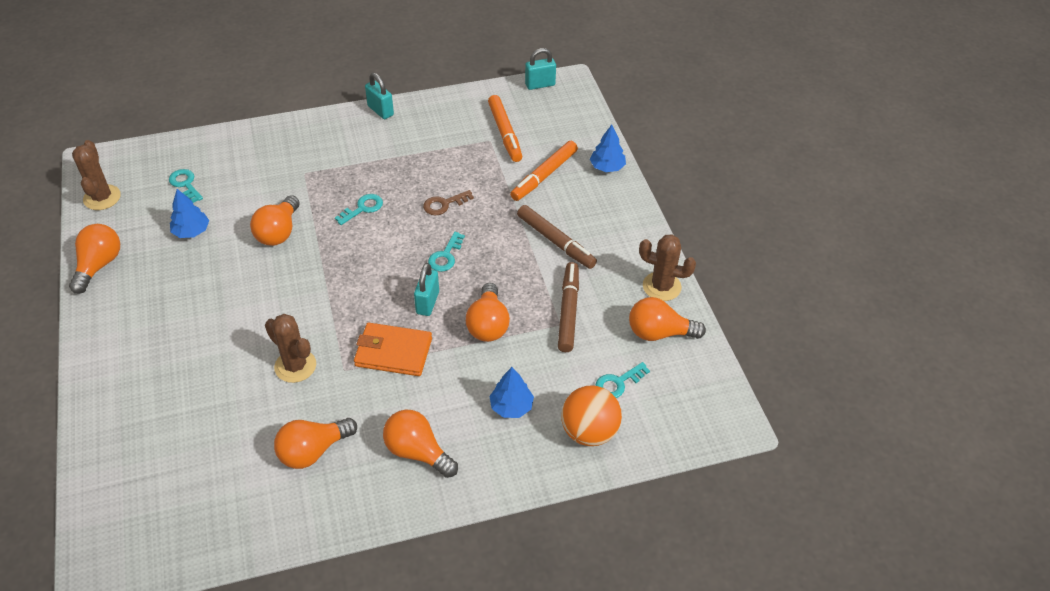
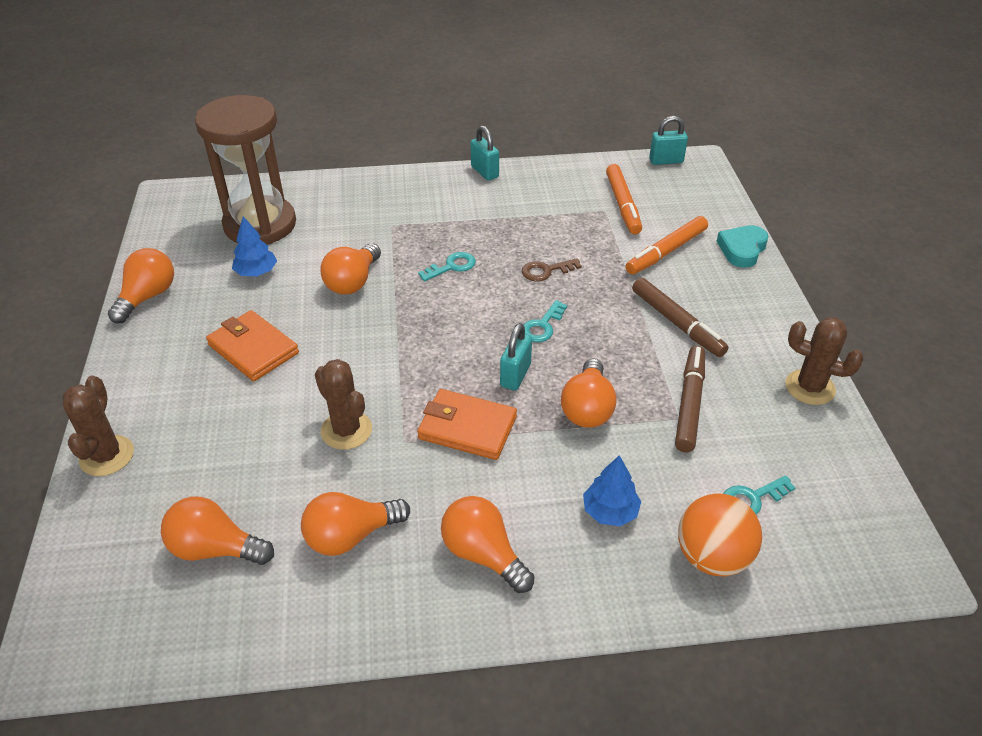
camera: 10 degrees right, 5 degrees down
(102, 197) = (168, 230): brown cactus -> brown cactus (107, 456)
(185, 184) = (260, 225): turquoise key -> brown hourglass
(203, 304) = (253, 349): none -> orange wallet
(607, 167) = (742, 249): blue tree -> turquoise heart
(659, 333) = (807, 442): orange light bulb -> orange light bulb (215, 548)

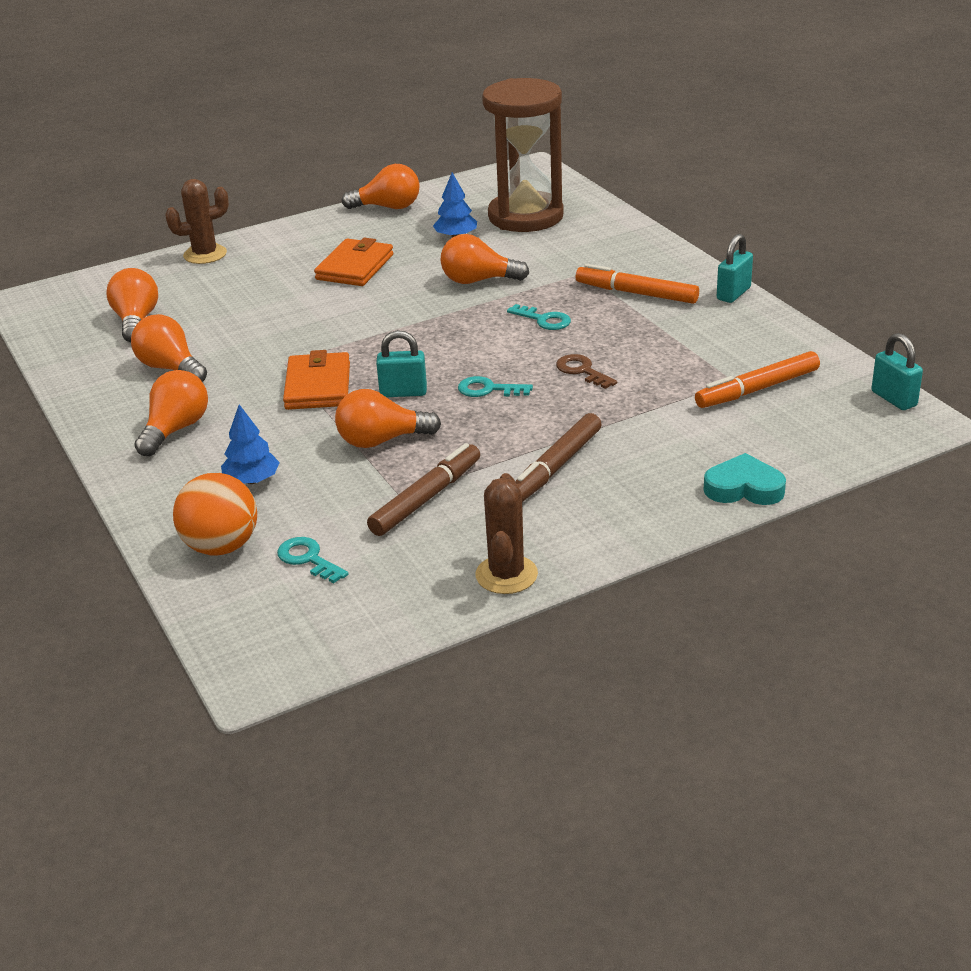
camera: 70 degrees right, 10 degrees down
(346, 430) = (283, 334): brown cactus -> none
(666, 252) = (687, 436): orange marker -> orange marker (636, 293)
(689, 403) = (426, 498): brown marker -> brown marker turned 45 degrees counterclockwise

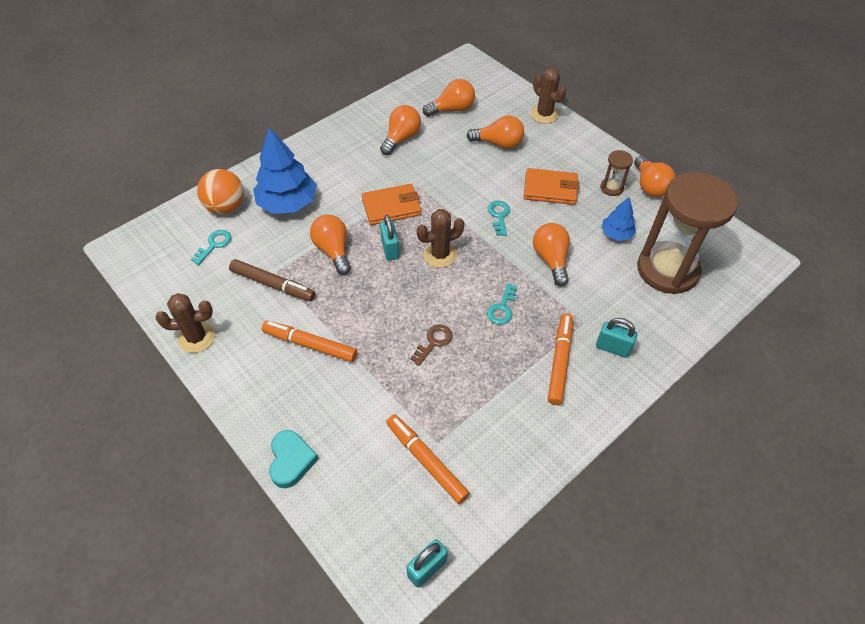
camera: 75 degrees right, 20 degrees up
(176, 429) = (336, 159): orange light bulb -> orange light bulb (498, 143)
(252, 480) = (288, 203): blue tree -> blue tree, size x1.88
(377, 229) = (611, 188): none -> brown hourglass
(433, 355) = (440, 255): none -> brown cactus
(488, 389) = (400, 292): turquoise key -> turquoise key (499, 216)
(555, 467) = (310, 344): brown marker -> orange marker
(733, 294) = (578, 432): turquoise padlock -> turquoise padlock (612, 348)

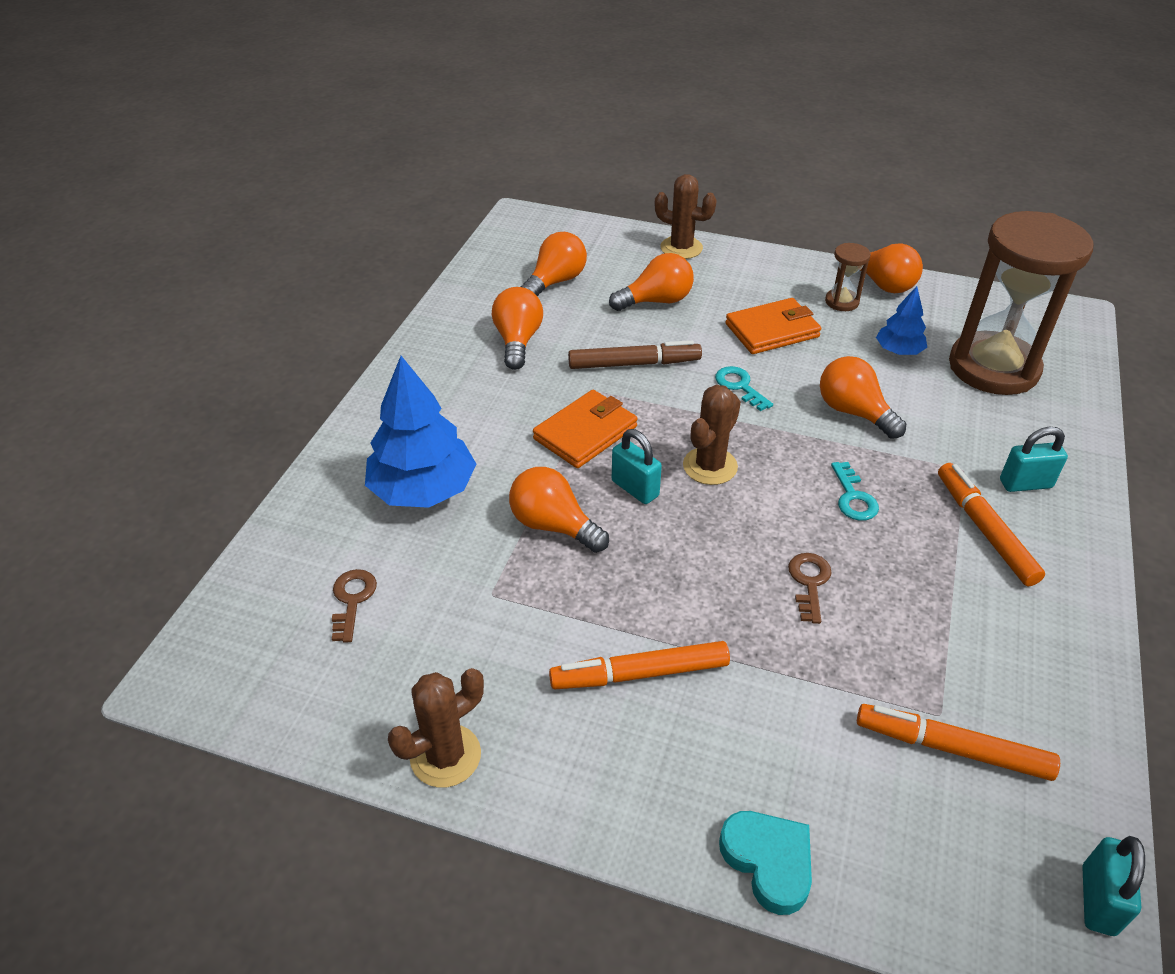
camera: 30 degrees left, 10 degrees down
(214, 245) = (352, 600): turquoise key -> brown key
(226, 207) = (324, 536): orange ball -> none
(273, 285) = (503, 615): brown marker -> brown marker (634, 364)

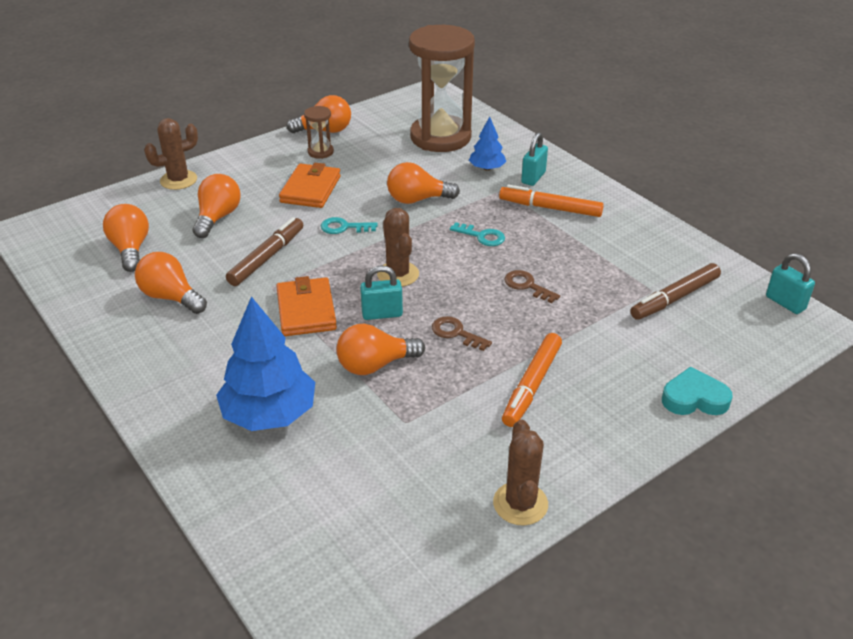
camera: 55 degrees left, 5 degrees down
(352, 600) = (339, 498): brown key -> brown key (456, 333)
(898, 351) = (388, 157): blue tree -> blue tree (487, 168)
(952, 748) = (674, 298): orange marker -> brown marker

